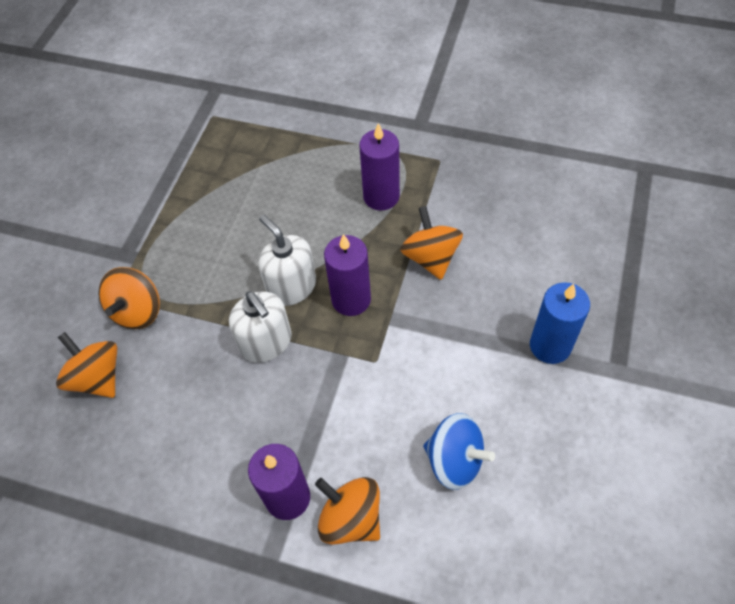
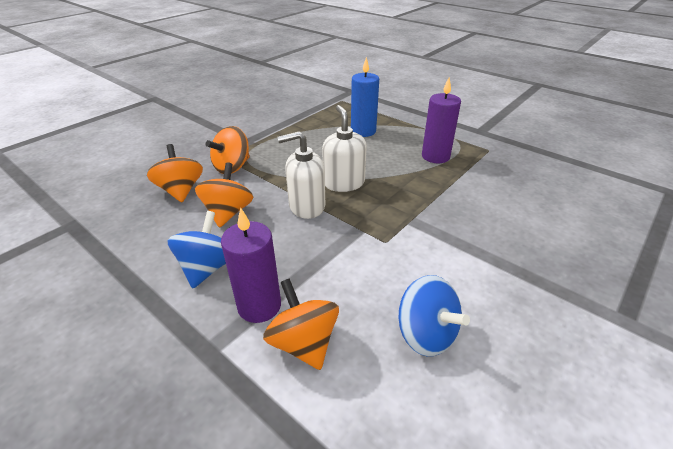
camera: 20 degrees right, 20 degrees down
(206, 475) = (207, 268): none -> blue spinning top
(266, 342) = (306, 206): white soap dispenser -> white soap dispenser turned 90 degrees clockwise
(351, 299) = (384, 201): purple candle -> none
(430, 257) = (460, 195): orange spinning top -> orange spinning top (228, 212)
(550, 346) = (553, 279): blue candle -> blue candle (363, 131)

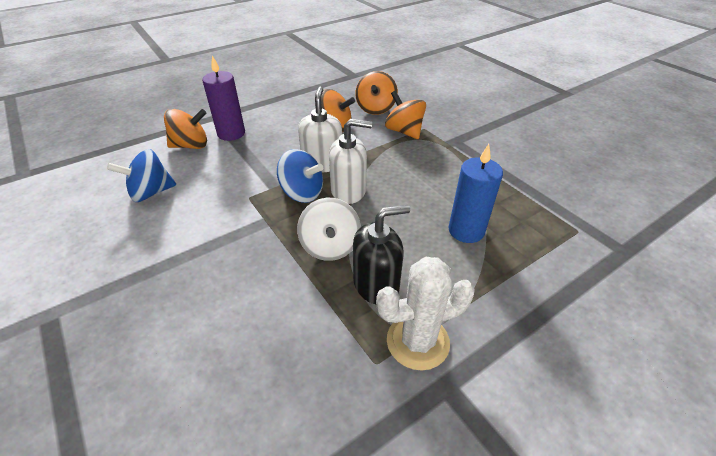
camera: 105 degrees right, 5 degrees up
(181, 190) = (376, 108): orange spinning top -> orange spinning top turned 105 degrees clockwise
(207, 268) = (278, 118): blue spinning top -> blue spinning top (302, 193)
(416, 180) = (330, 246): none -> white spinning top
(435, 156) = (376, 284): purple candle -> black soap dispenser
(463, 139) = (417, 341): none -> white cactus

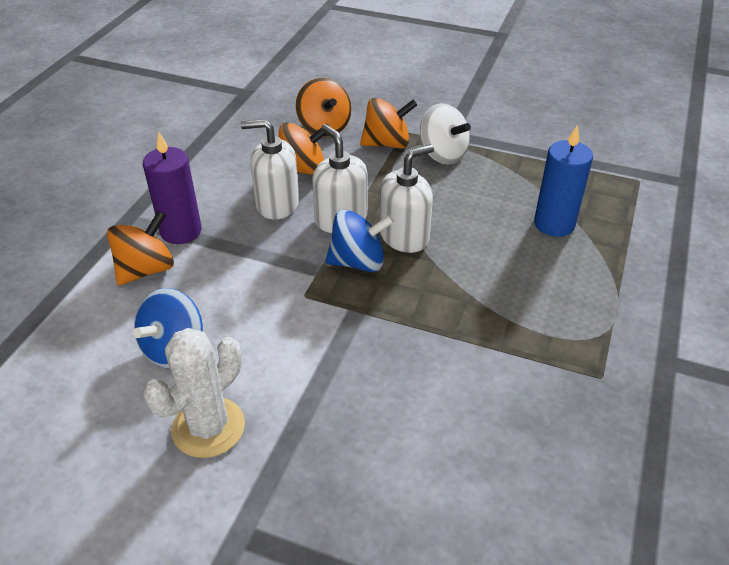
camera: 35 degrees left, 0 degrees up
(297, 140) = (277, 204): none -> white soap dispenser
(330, 246) = (451, 301): white spinning top -> white spinning top (442, 154)
(376, 284) = (532, 313): black soap dispenser -> none
(404, 131) = (387, 143): orange spinning top -> orange spinning top turned 150 degrees clockwise
(417, 341) = (614, 341): white cactus -> white cactus (208, 427)

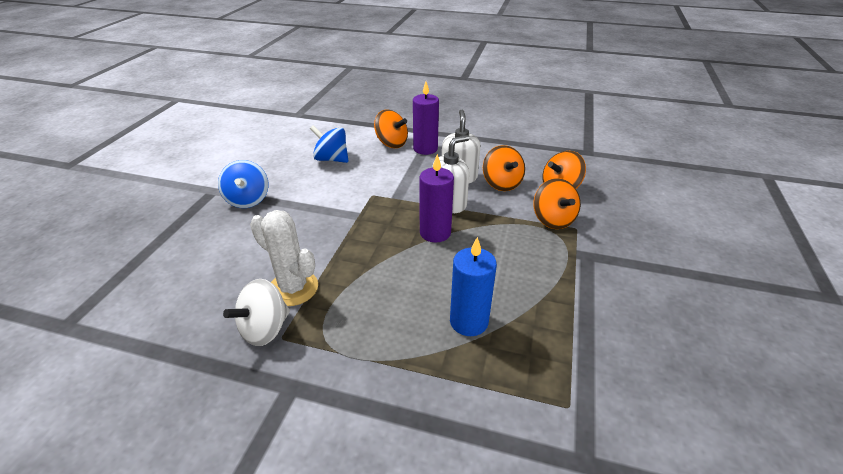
camera: 85 degrees right, 5 degrees down
(208, 427) = (278, 175): white cactus -> white cactus (293, 288)
(358, 262) = (404, 213): blue spinning top -> blue spinning top (248, 200)
(404, 236) = (435, 233): white soap dispenser -> purple candle
(442, 154) = (551, 251): white spinning top -> white spinning top (265, 329)

